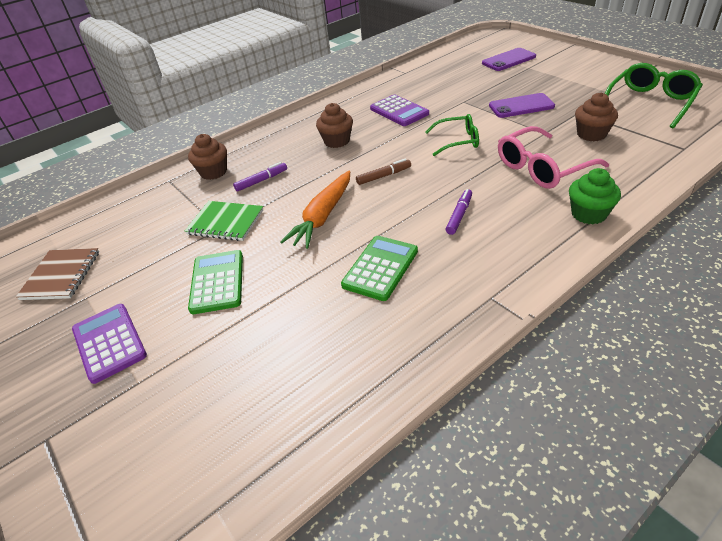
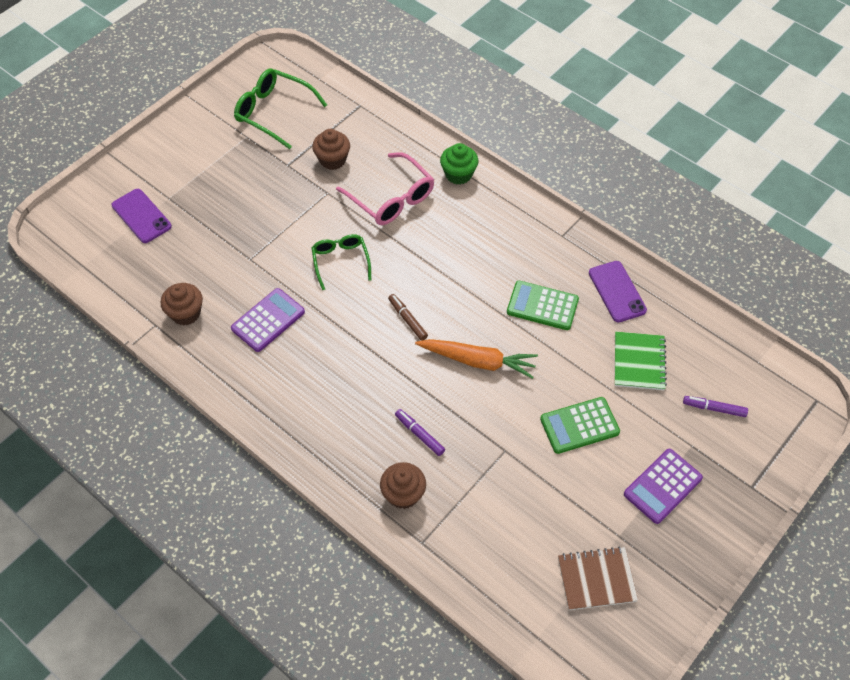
camera: 105 degrees left, 15 degrees up
(225, 222) = (496, 447): green notebook -> green notebook (639, 362)
(337, 141) = (336, 375): brown cupcake -> brown cupcake (186, 313)
(459, 215) = (467, 256): purple marker -> purple marker (714, 408)
(521, 106) = (269, 208): purple phone -> purple phone (617, 291)

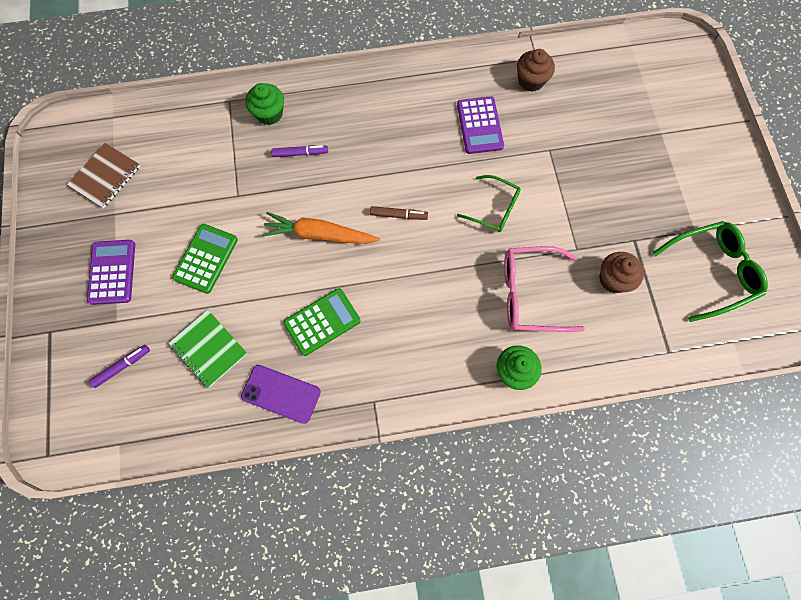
camera: 130 degrees right, 15 degrees up
(141, 216) = (654, 105): purple phone -> none
(403, 494) = (269, 113): brown cupcake -> green cupcake
(478, 361) = (319, 234): orange carrot -> orange carrot turned 45 degrees clockwise

